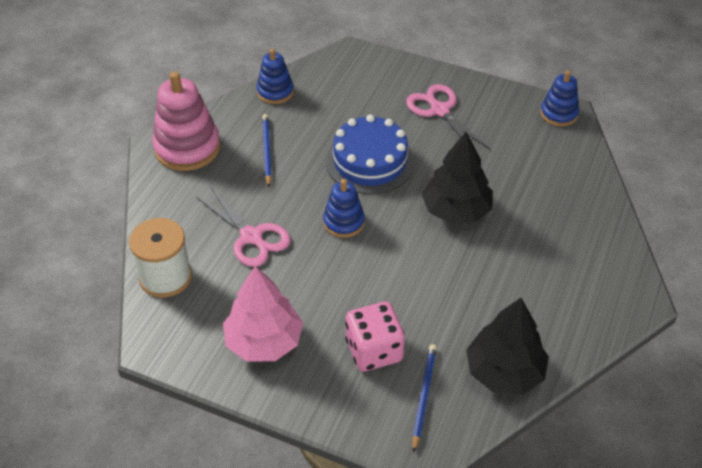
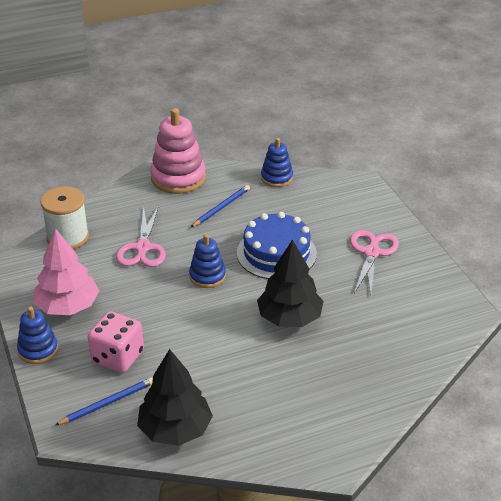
camera: 45 degrees right, 10 degrees down
(559, 114) = (461, 309): blue stacking toy -> blue stacking toy (38, 350)

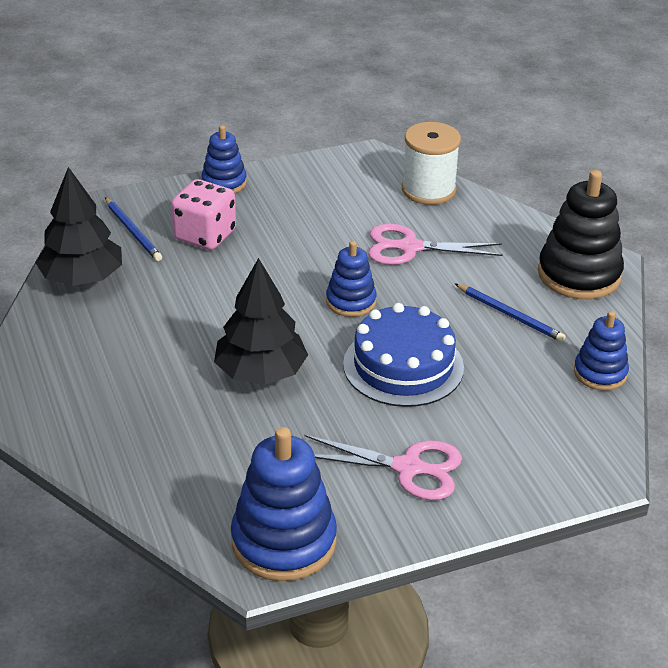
camera: 90 degrees right, 0 degrees up
(67, 306) = (296, 197): pink tree -> none
(178, 178) = (579, 275): pink stacking toy -> black stacking toy
(445, 302) = (283, 542): none -> blue stacking toy

